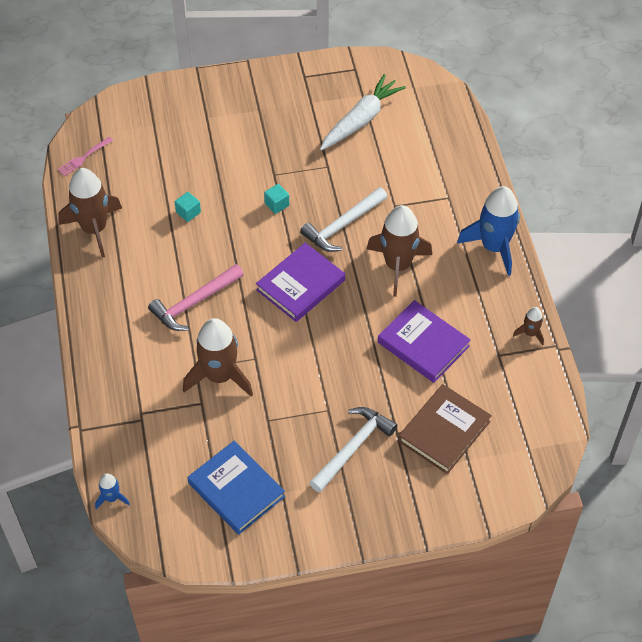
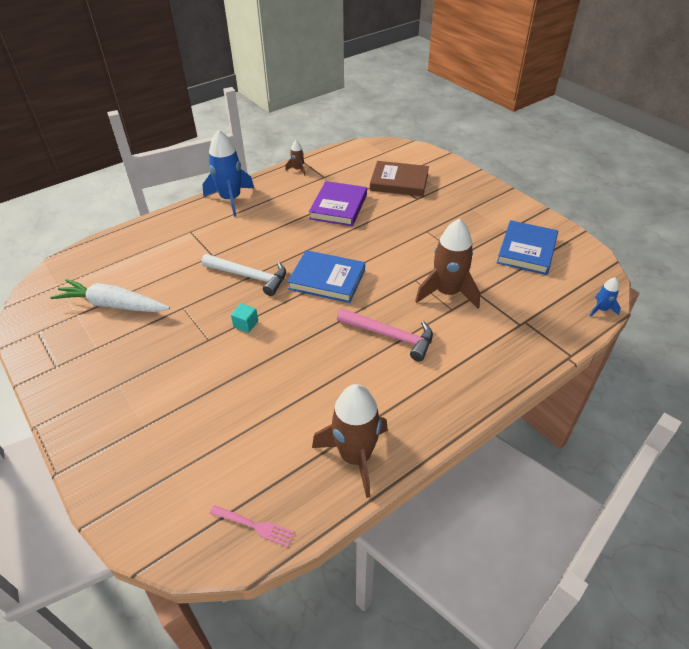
camera: 115 degrees left, 10 degrees down
(188, 212) = (289, 384): turquoise cube -> none
(300, 285) = (327, 279): purple book -> blue book
(353, 447) = (444, 212): white hammer -> none
(397, 265) = (275, 237): brown rocket -> none

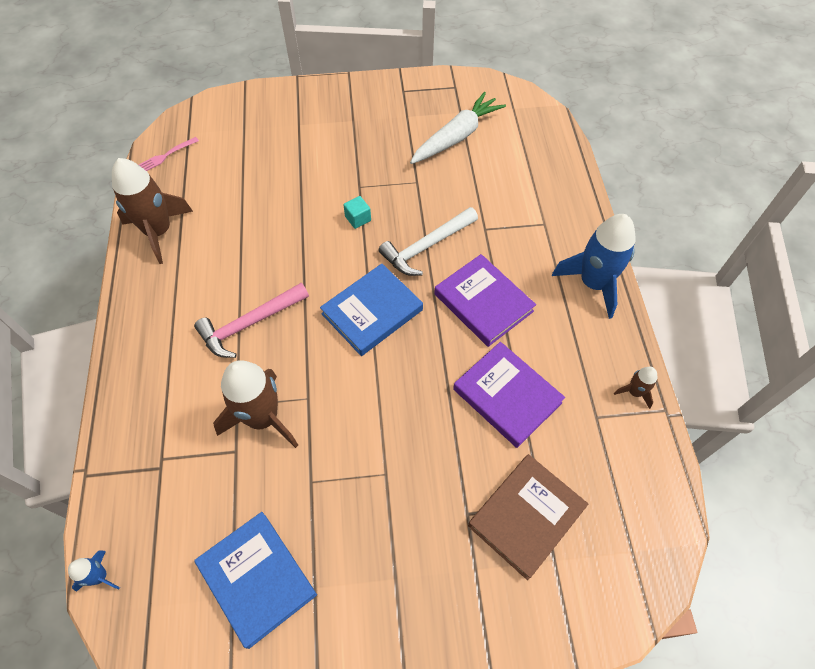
camera: 120 degrees right, 15 degrees up
(279, 235) = (483, 302): none -> purple book

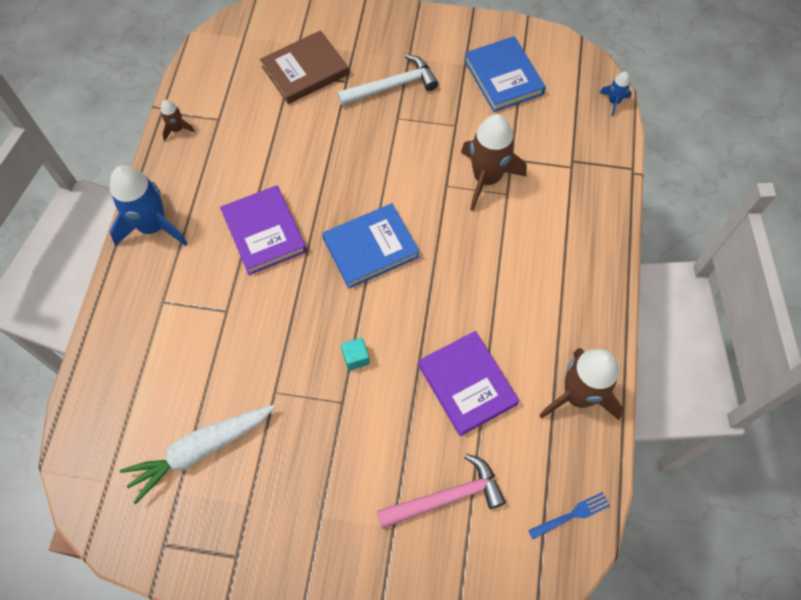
camera: 165 degrees left, 5 degrees up
(165, 156) = (572, 515): pink fork -> blue fork
(249, 324) = (488, 263): pink hammer -> pink hammer (447, 497)
(426, 246) = (295, 305): white hammer -> white hammer (392, 86)
(507, 396) = (281, 149): purple book -> purple book (467, 384)

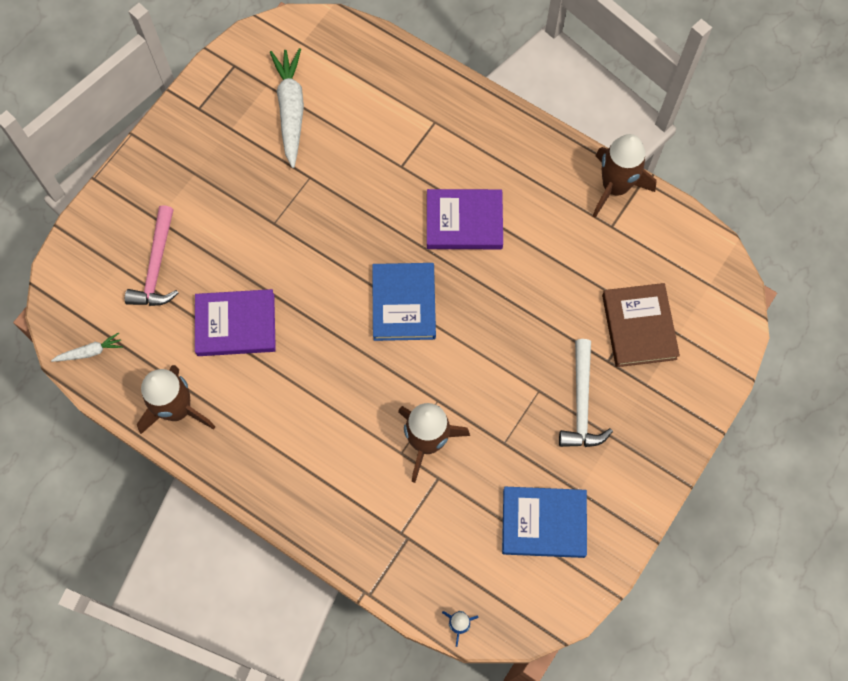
camera: 115 degrees right, 5 degrees up
(153, 226) = (514, 136): blue rocket -> none
(177, 129) = (615, 187): brown rocket -> brown rocket, size x2.16
(356, 358) = (306, 248): turquoise cube -> none
(572, 515) = (90, 352): blue fork -> white carrot

